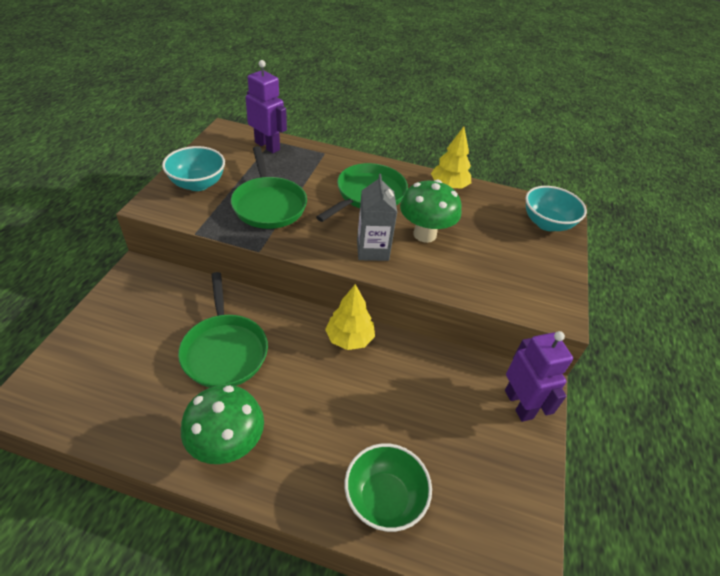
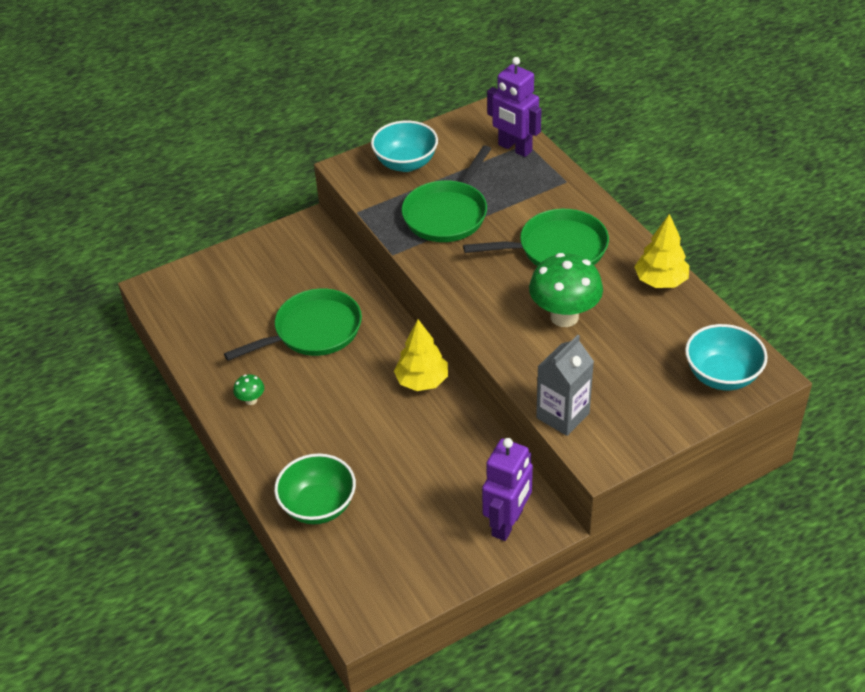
camera: 50 degrees right, 0 degrees up
(224, 350) = (313, 331): green pan -> green pan turned 150 degrees counterclockwise
(228, 445) = (251, 400): green mushroom -> green mushroom, size x0.43
(267, 146) = (514, 148): purple robot -> purple robot turned 135 degrees clockwise
(372, 250) = (493, 305): grey carton -> grey carton (562, 415)

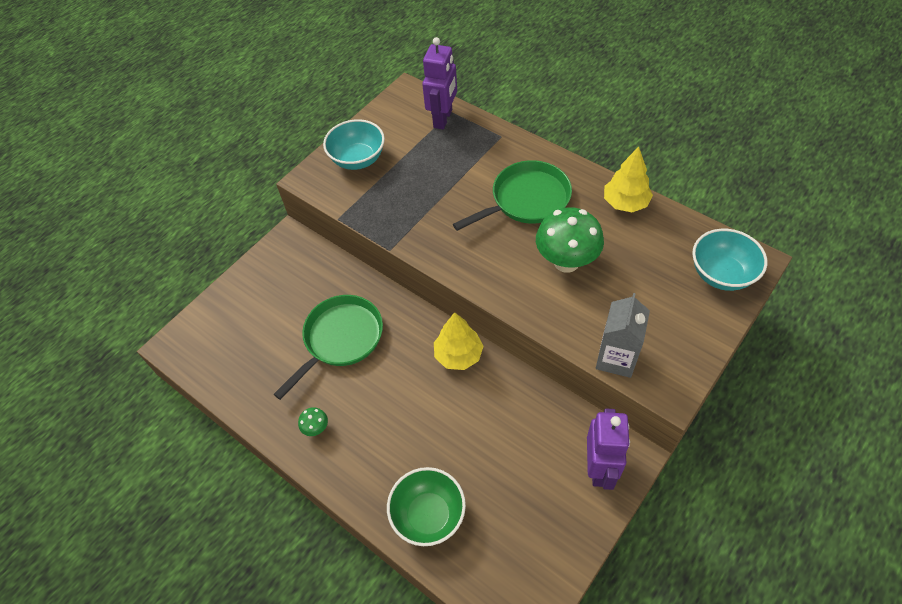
camera: 20 degrees left, 10 degrees up
(447, 214) = (418, 196): green pan -> none
(514, 148) = (443, 119): purple robot -> purple robot turned 90 degrees counterclockwise

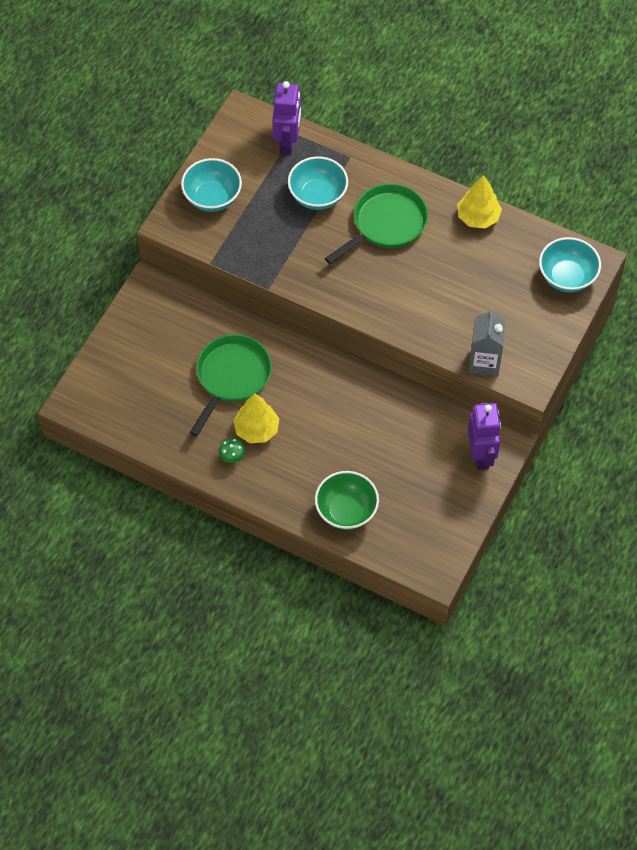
camera: 15 degrees left, 5 degrees up
(458, 355) = (344, 377): yellow tree -> yellow tree (256, 429)
(461, 167) = (318, 196): none -> turquoise bowl
(566, 262) = (431, 281): green mushroom -> none

